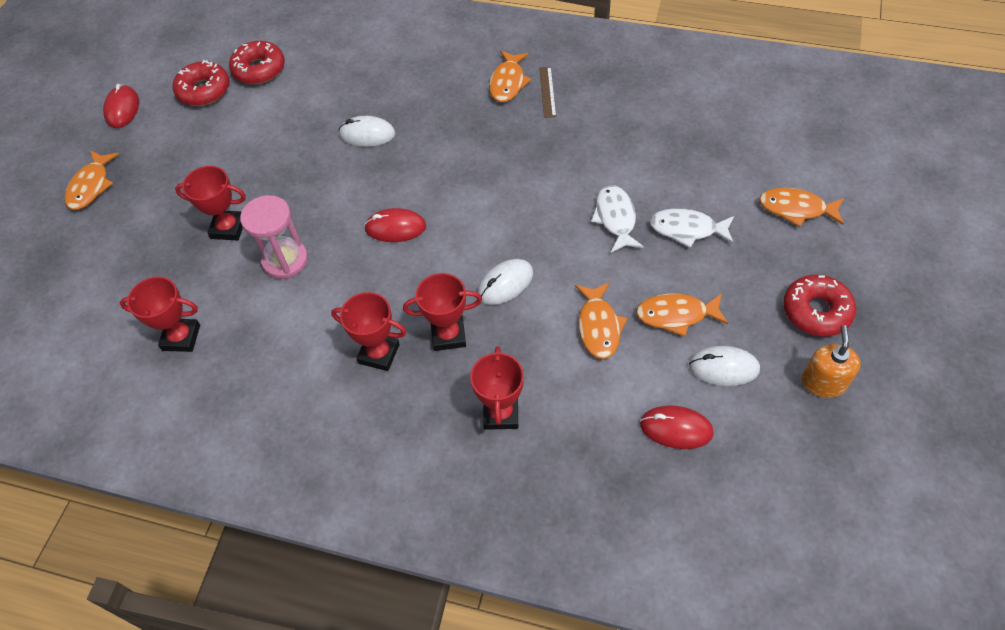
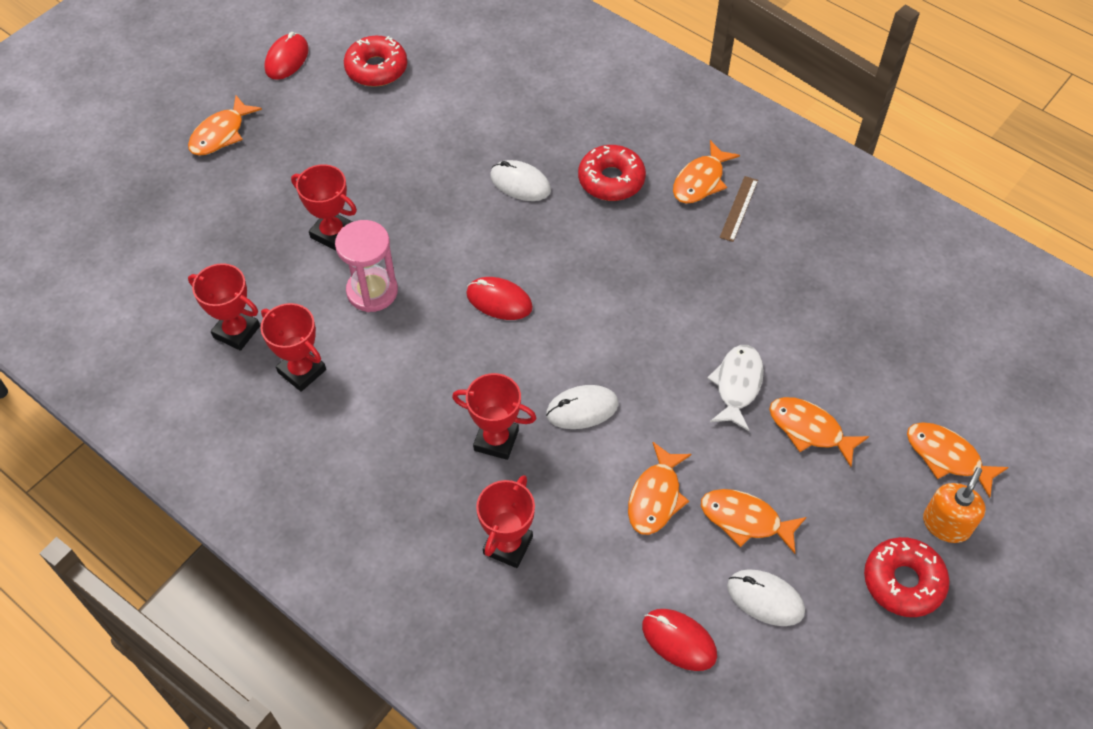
camera: 20 degrees right, 0 degrees up
(259, 69) = (443, 65): red donut -> red donut (611, 180)
(379, 354) = (417, 430): red trophy -> red trophy (302, 371)
(687, 229) = (810, 430): white fish -> orange fish
(823, 382) = (866, 662): orange soap dispenser -> orange soap dispenser (946, 524)

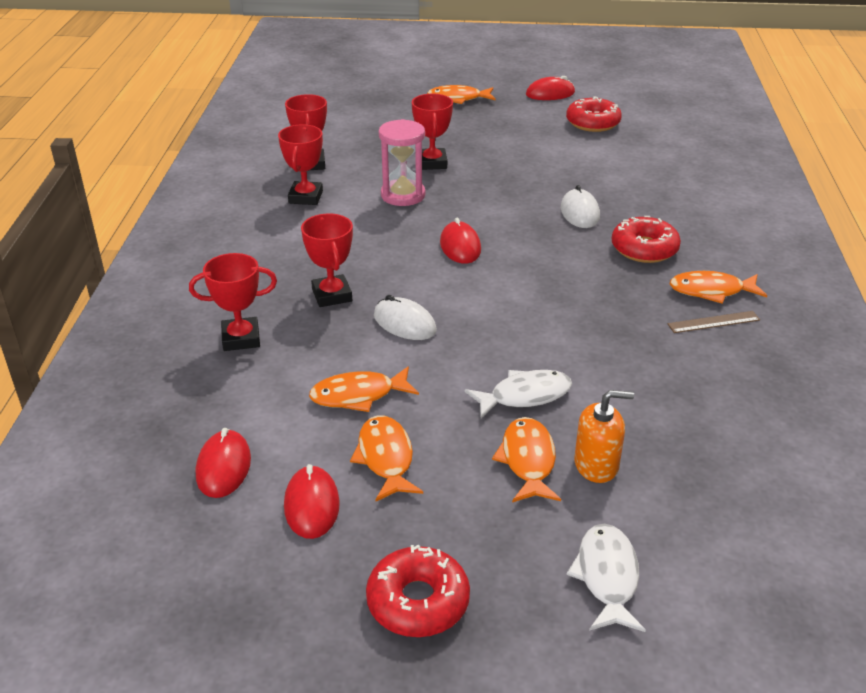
camera: 55 degrees right, 20 degrees down
(765, 599) = (312, 505): white mouse -> red mouse
(946, 524) = (521, 610): orange soap dispenser -> orange soap dispenser (596, 465)
(947, 457) = (607, 577): orange fish -> white fish

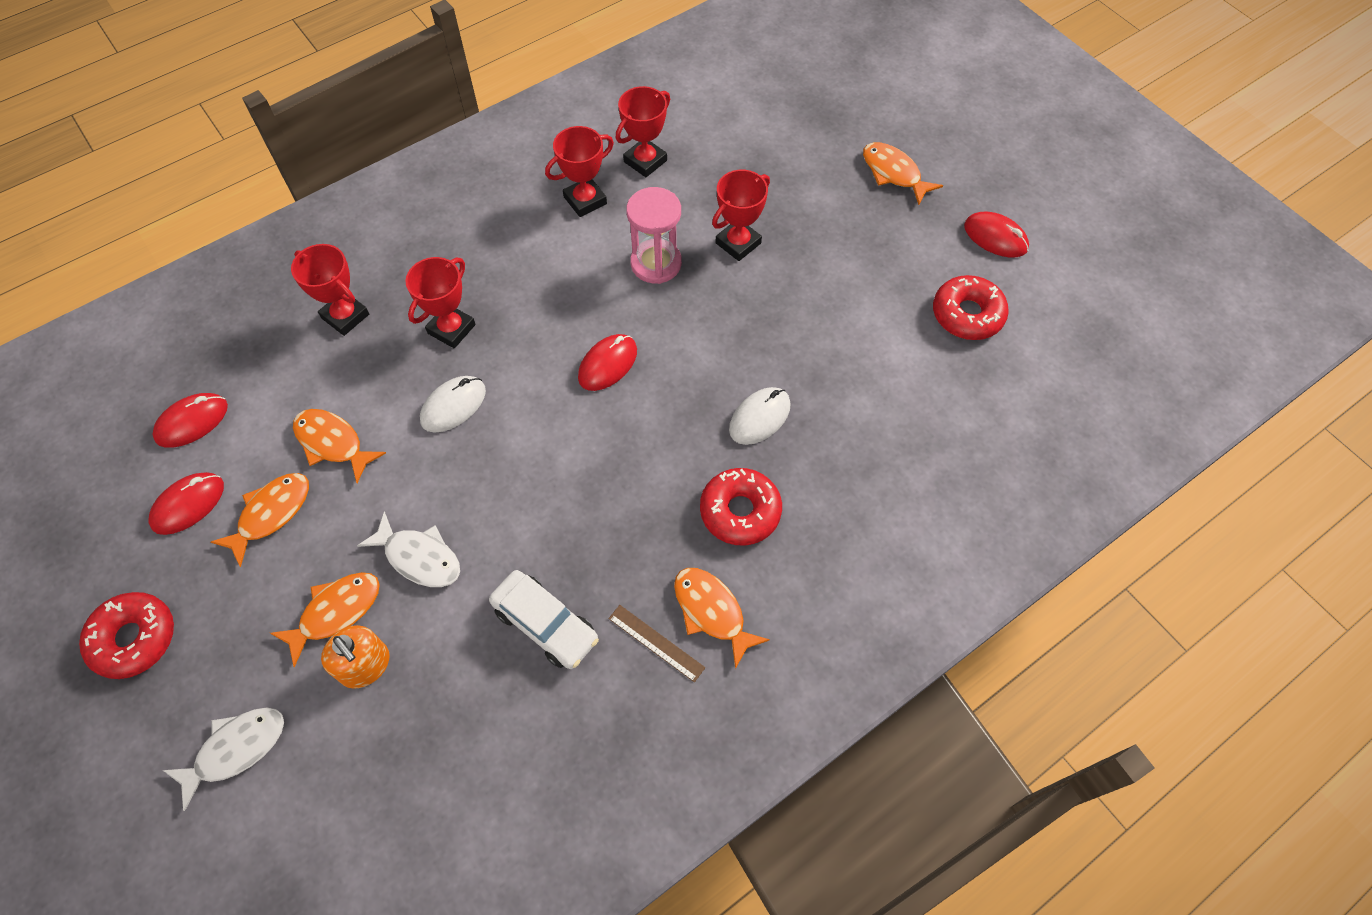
camera: 50 degrees right, 25 degrees up
(404, 323) = (453, 406): white mouse -> white mouse turned 45 degrees clockwise
(650, 361) = (545, 624): none -> white car

